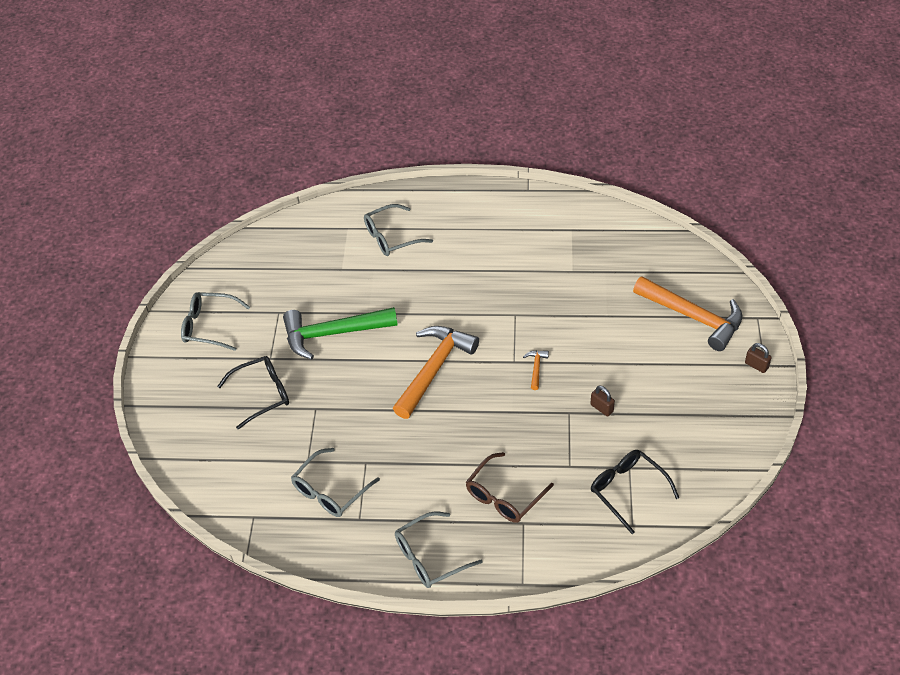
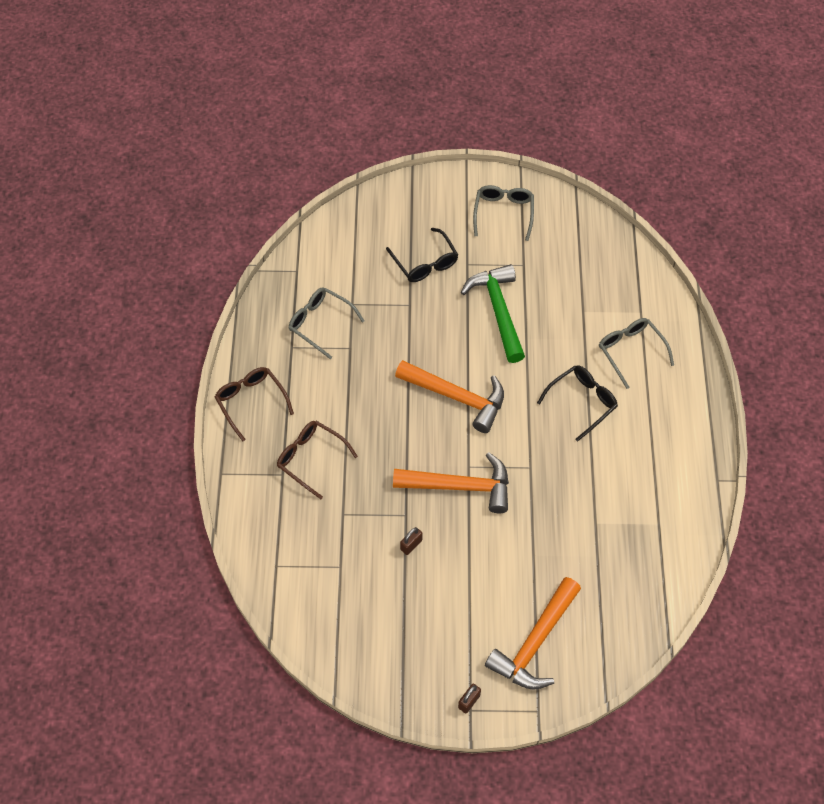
camera: 85 degrees right, 10 degrees up
(430, 557) = (251, 402): grey glasses -> brown glasses
(536, 368) = (460, 486): orange hammer -> orange hammer, size x2.45
(627, 490) = (314, 564): black glasses -> black glasses (582, 402)

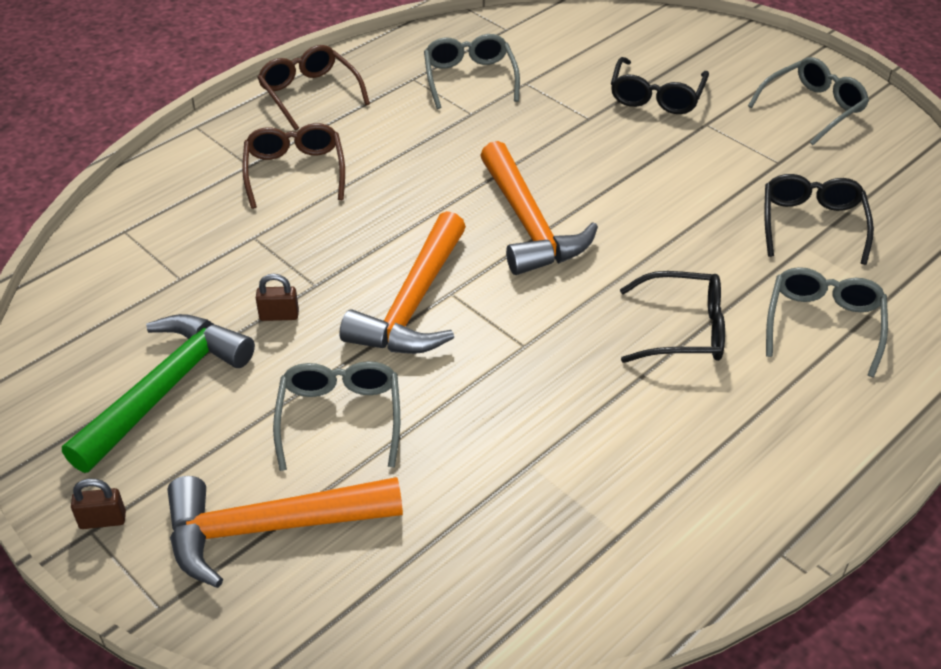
camera: 45 degrees right, 15 degrees down
(251, 402) = (309, 94): brown glasses -> brown glasses turned 45 degrees counterclockwise
(460, 486) = (413, 304): orange hammer -> orange hammer turned 60 degrees clockwise
(498, 311) = (689, 182): green hammer -> green hammer (165, 389)
(500, 570) = (340, 418): none -> grey glasses
(573, 294) = (812, 224): none -> black glasses

